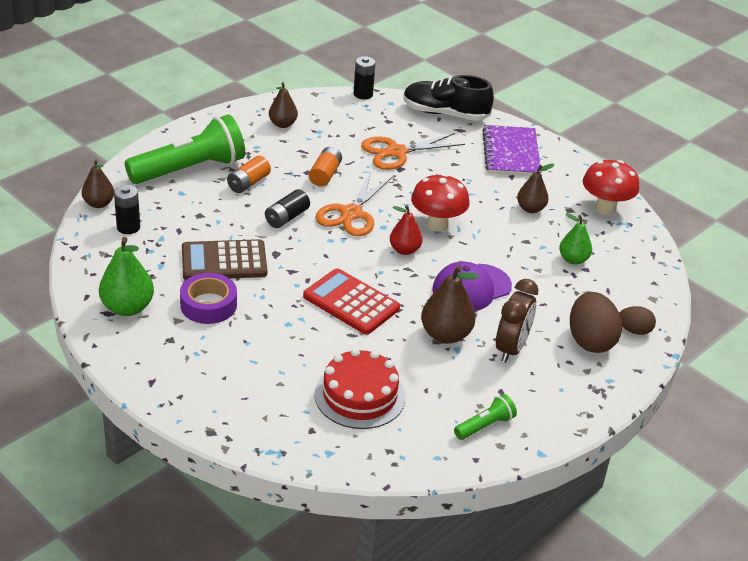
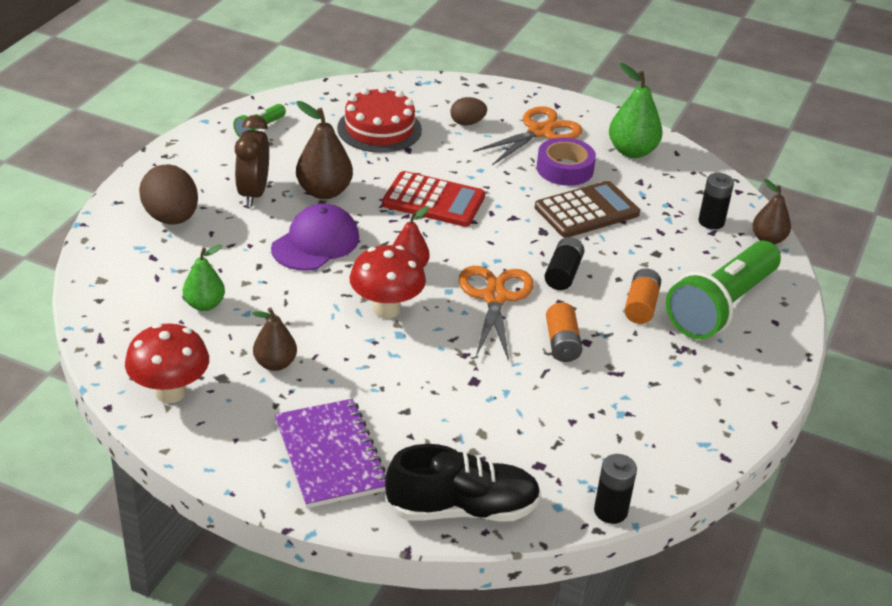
camera: 160 degrees right, 0 degrees up
(282, 124) = (677, 411): brown pear -> none
(396, 152) = (494, 407): orange scissors -> orange scissors (540, 132)
(634, 330) = (123, 239): brown egg -> brown egg (467, 123)

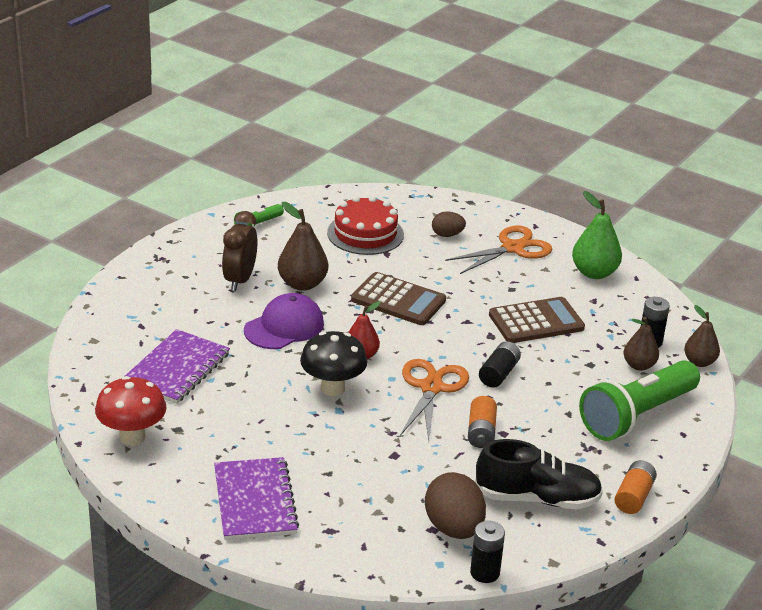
camera: 10 degrees right, 5 degrees down
(171, 218) = (164, 294): brown egg -> brown egg (453, 528)
(204, 305) = (176, 369): green pear -> purple notebook
(275, 364) = (225, 423): brown pear -> brown pear (639, 365)
(386, 309) = (332, 388): red mushroom -> black mushroom
(433, 200) = (398, 300): red calculator -> brown calculator
(462, 509) = (356, 556): black shoe -> black shoe (537, 498)
(565, 169) = (526, 283): purple tape -> none
(641, 306) = (562, 408): orange battery -> orange battery (634, 496)

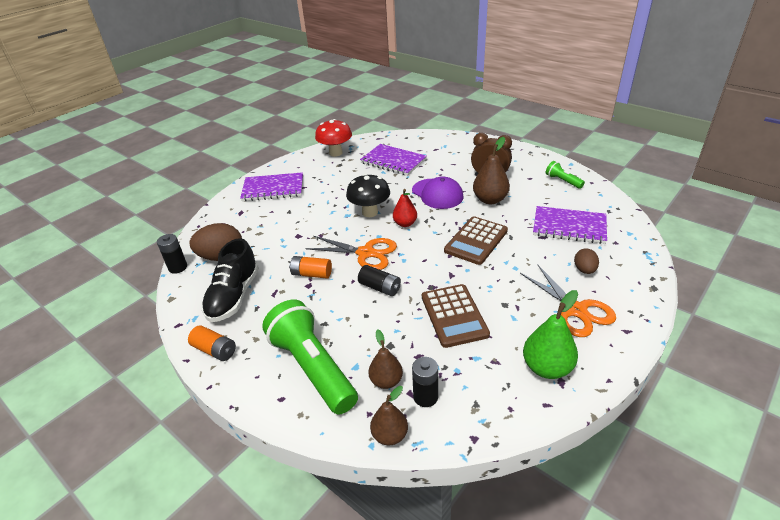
camera: 100 degrees right, 5 degrees up
(365, 234) = (569, 226): red cake -> purple notebook

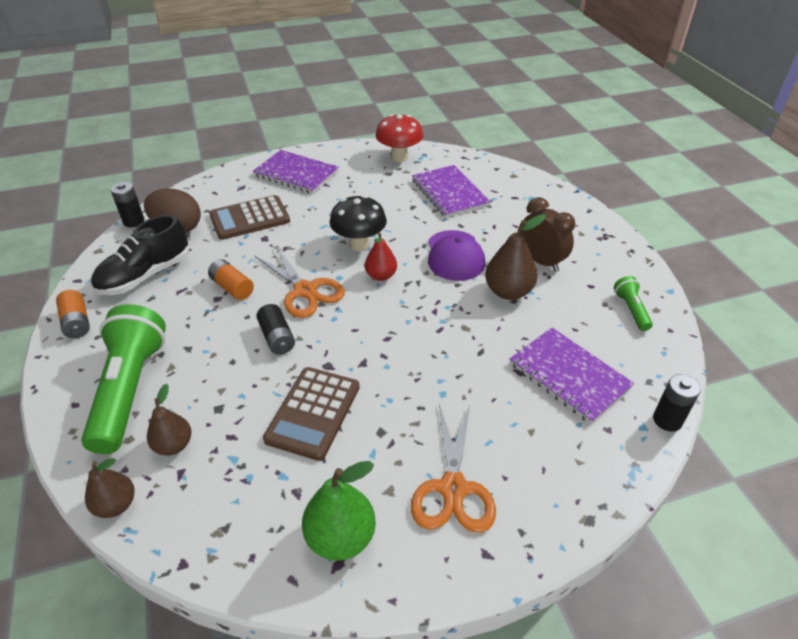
camera: 30 degrees right, 5 degrees up
(425, 397) = (188, 486): black battery -> black battery (667, 420)
(476, 241) = (435, 336): brown calculator -> brown calculator (250, 218)
(584, 270) = (523, 443): brown egg -> none

